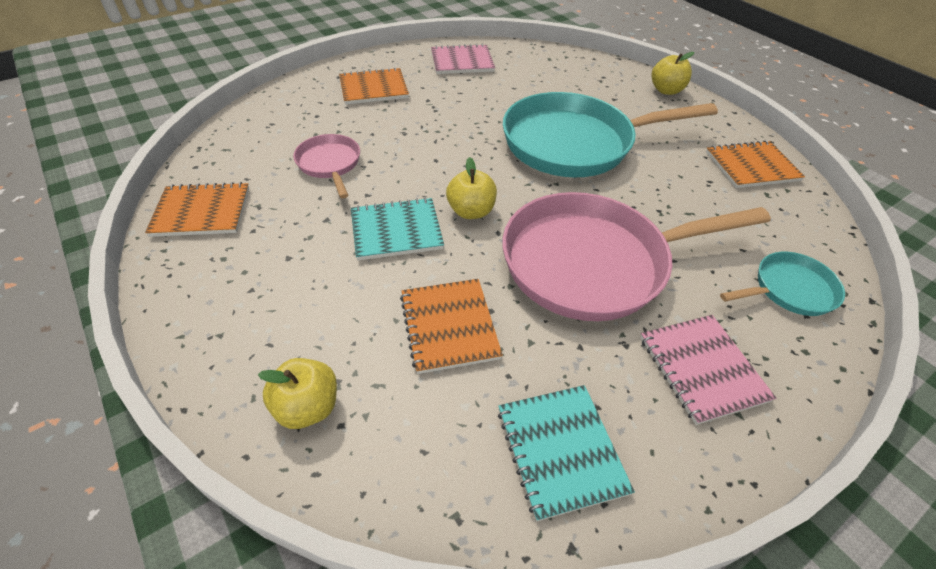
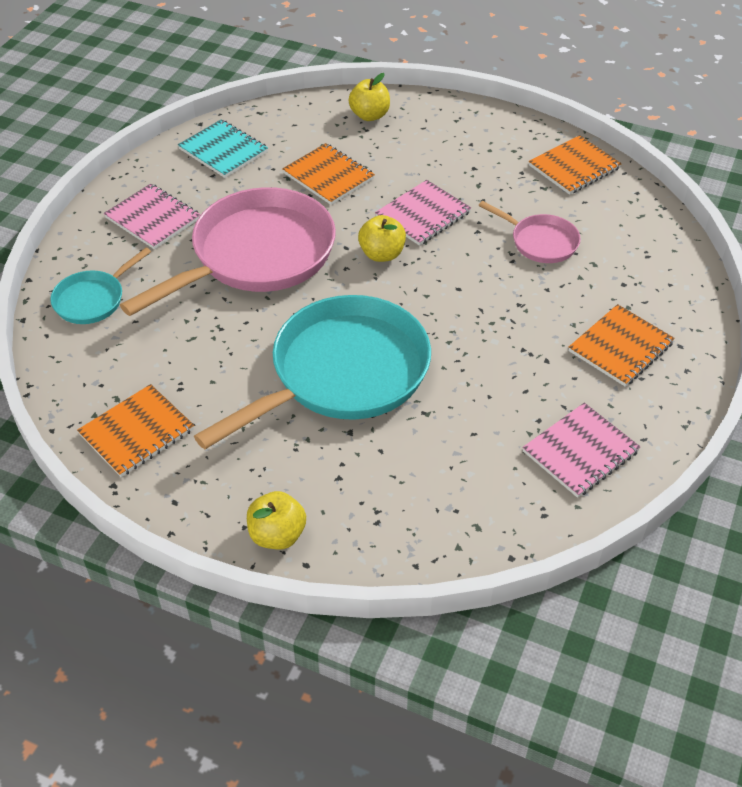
camera: 150 degrees right, 0 degrees up
(396, 230) = (423, 215): turquoise notebook -> pink notebook

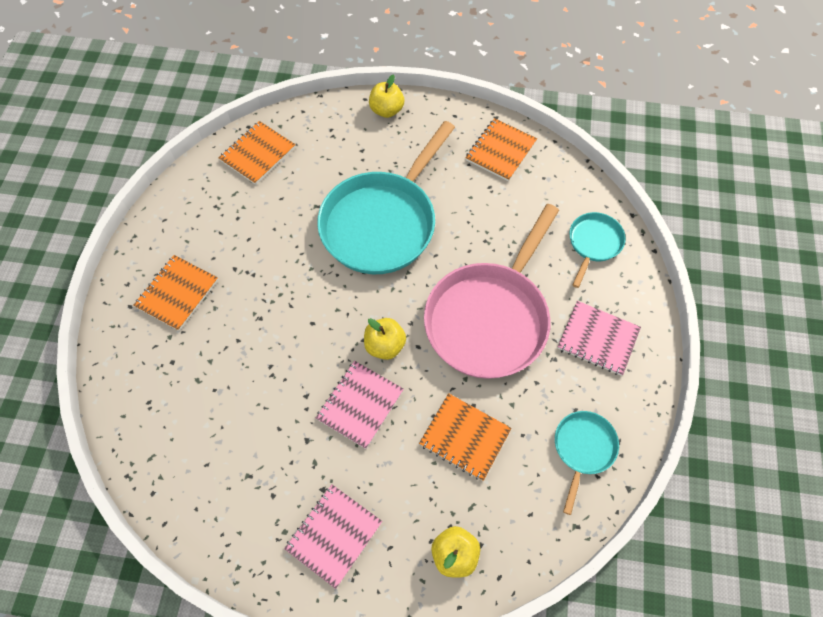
camera: 165 degrees right, 15 degrees up
(223, 151) = (583, 449): turquoise notebook -> turquoise pan
(540, 242) = (247, 396): pink pan -> none
(574, 167) = (217, 518): orange notebook -> orange notebook (257, 154)
(580, 452) = (208, 200): pink notebook -> pink notebook (334, 535)

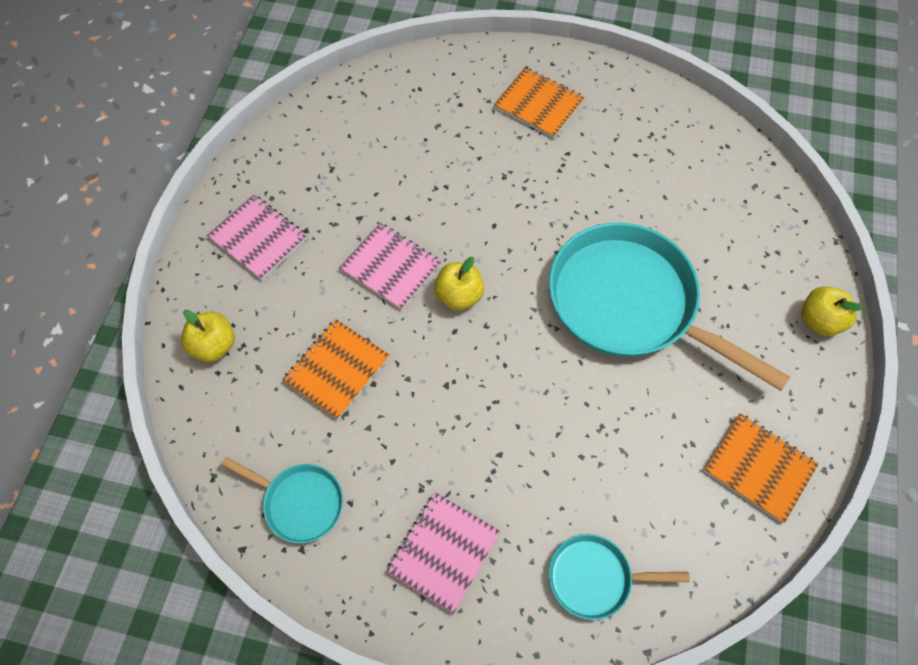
camera: 95 degrees right, 0 degrees up
(257, 154) = (730, 173): orange notebook -> none
(490, 318) = (485, 417): pink pan -> none
(593, 244) = (595, 578): turquoise pan -> turquoise pan turned 150 degrees clockwise

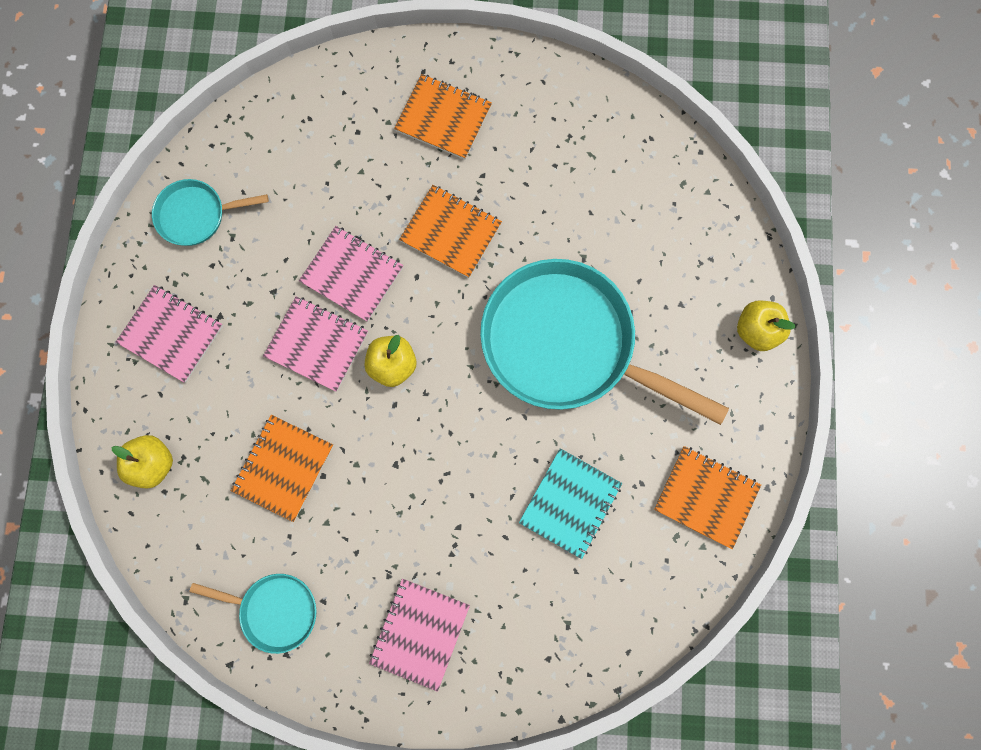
camera: 10 degrees left, 15 degrees up
(434, 215) = (352, 274): none -> pink notebook
(532, 194) = (451, 232): none -> orange notebook
(595, 578) = (563, 631): turquoise pan -> turquoise pan (197, 215)
(617, 450) = (570, 503): none -> turquoise notebook

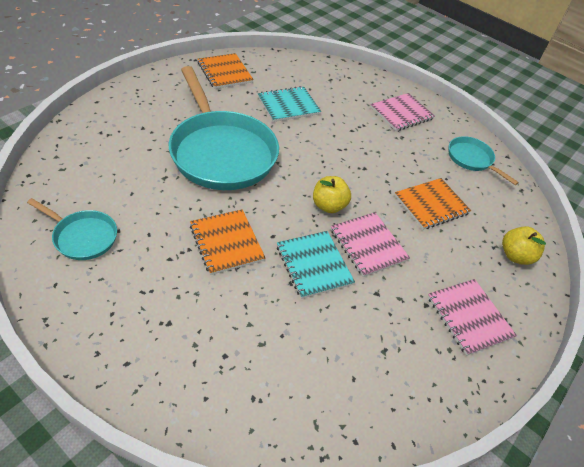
camera: 150 degrees left, 30 degrees down
(197, 215) = (404, 388): turquoise pan -> turquoise pan (82, 237)
(352, 274) = (314, 265): pink notebook -> turquoise notebook
(443, 118) = (152, 315): orange notebook -> none
(756, 330) = (123, 97): yellow apple -> none

